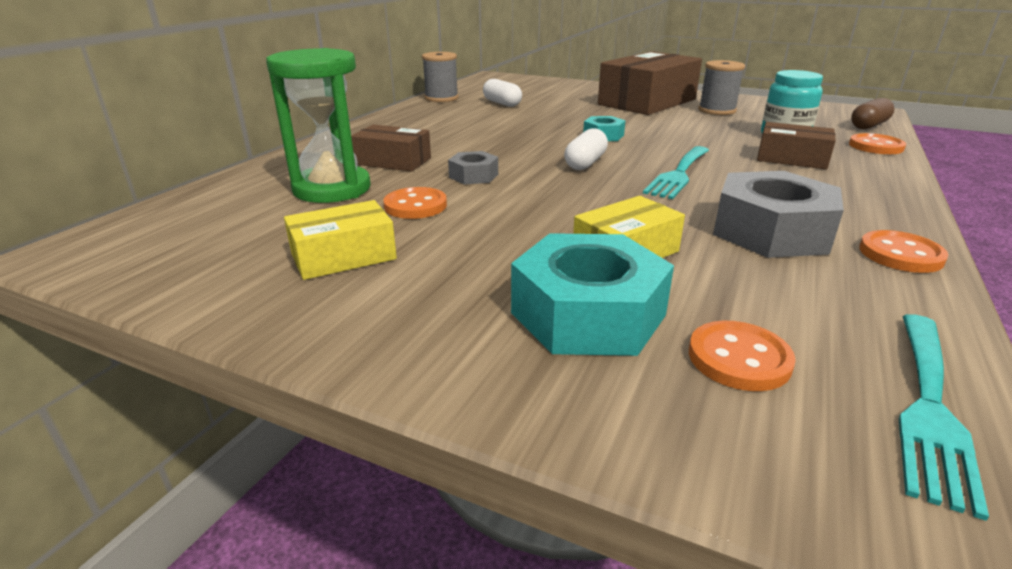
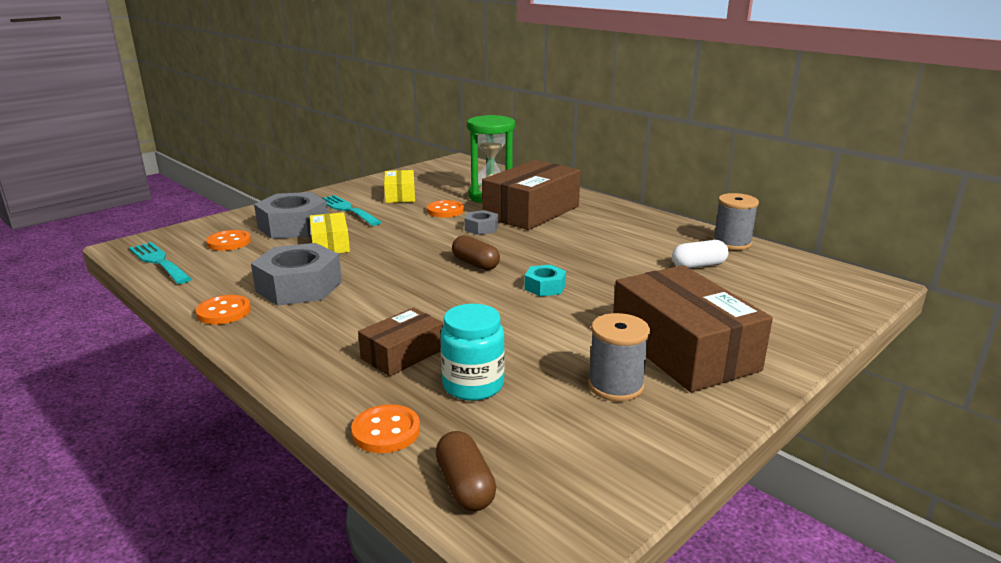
camera: 110 degrees right, 5 degrees down
(393, 161) = (531, 211): brown box -> brown box, size x1.87
(585, 163) = (475, 264): white capsule -> brown capsule
(588, 314) = (293, 226): turquoise nut -> grey nut
(678, 174) = (419, 289): turquoise fork -> turquoise fork (347, 209)

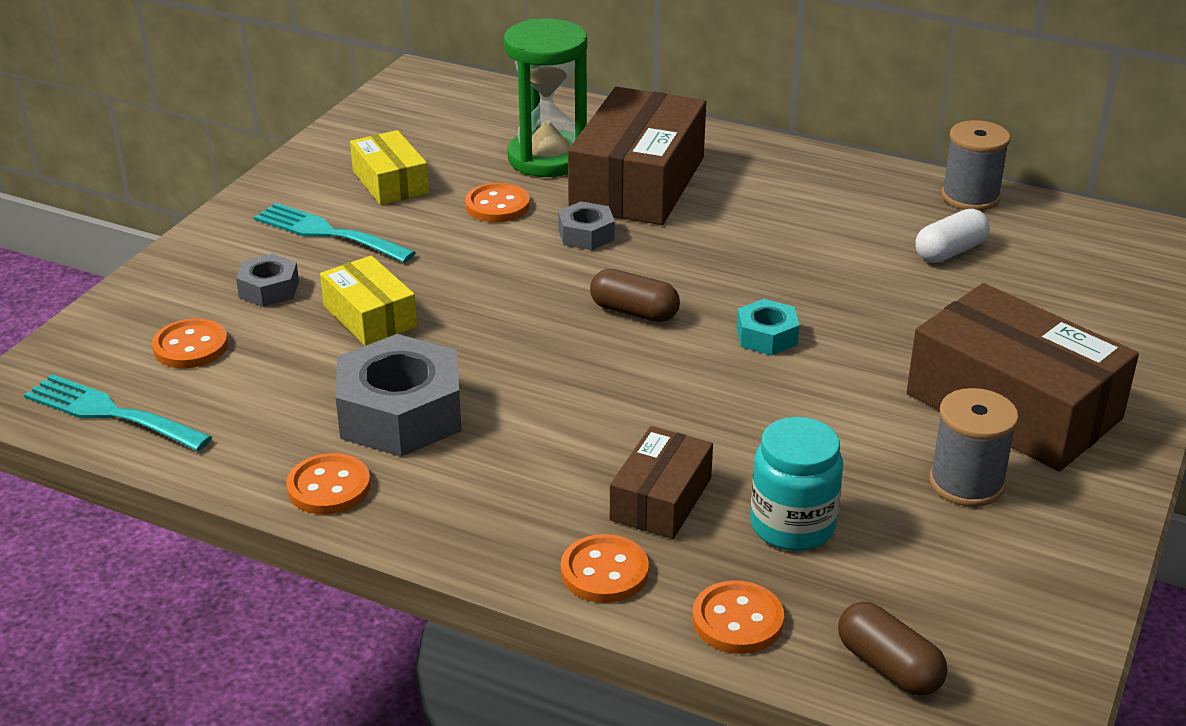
camera: 20 degrees left, 10 degrees up
(293, 226) = (269, 289): grey nut -> grey nut, size x0.51
(329, 385) = (604, 572): none -> orange button

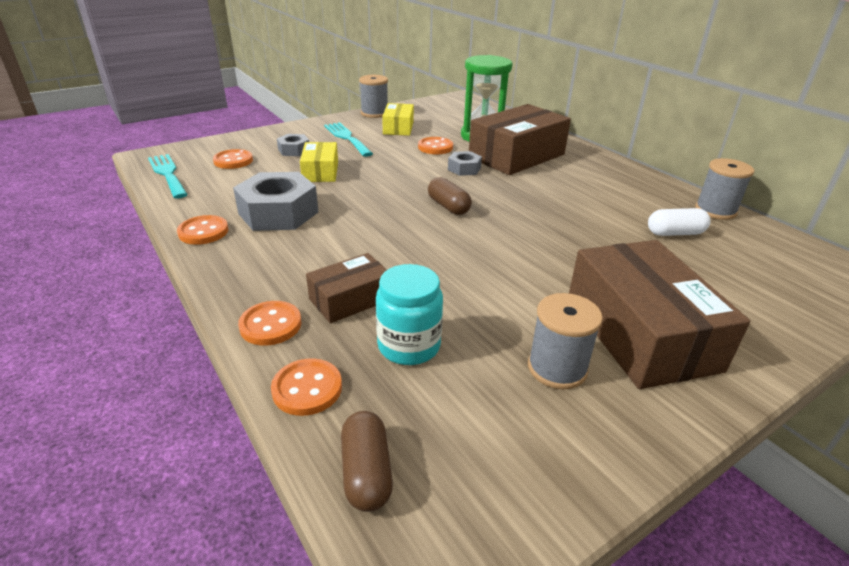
camera: 30 degrees right, 0 degrees up
(309, 161) = (374, 113): none -> grey spool
(766, 336) = (510, 240): turquoise nut -> none

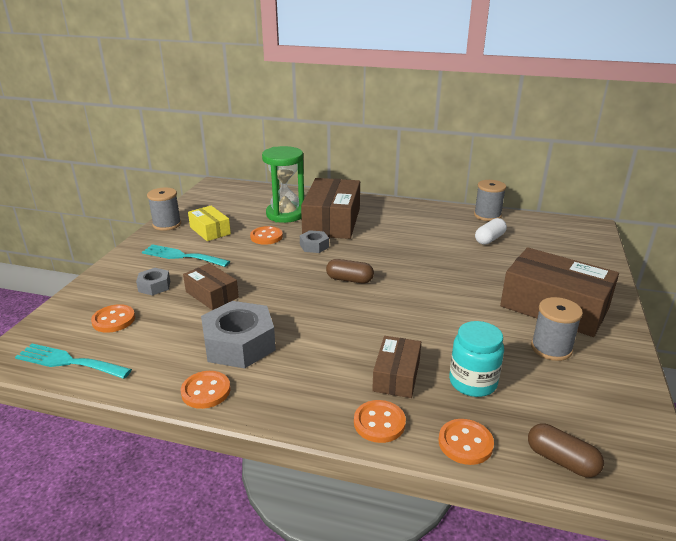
camera: 40 degrees left, 5 degrees down
(320, 171) = (212, 295): yellow box -> brown box

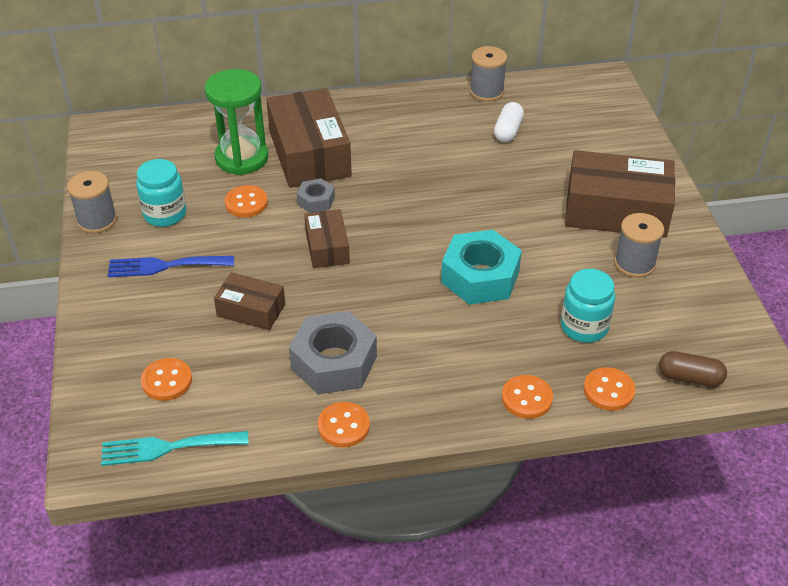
camera: 25 degrees left, 15 degrees up
(154, 286) = (171, 320): grey nut -> none
(181, 256) = (164, 266): turquoise fork -> blue fork
(210, 230) = (165, 214): yellow box -> turquoise jar
(349, 280) = (391, 239): brown capsule -> none
(396, 376) = (512, 344): brown box -> brown box (327, 247)
(402, 321) = (480, 277): none -> turquoise nut

